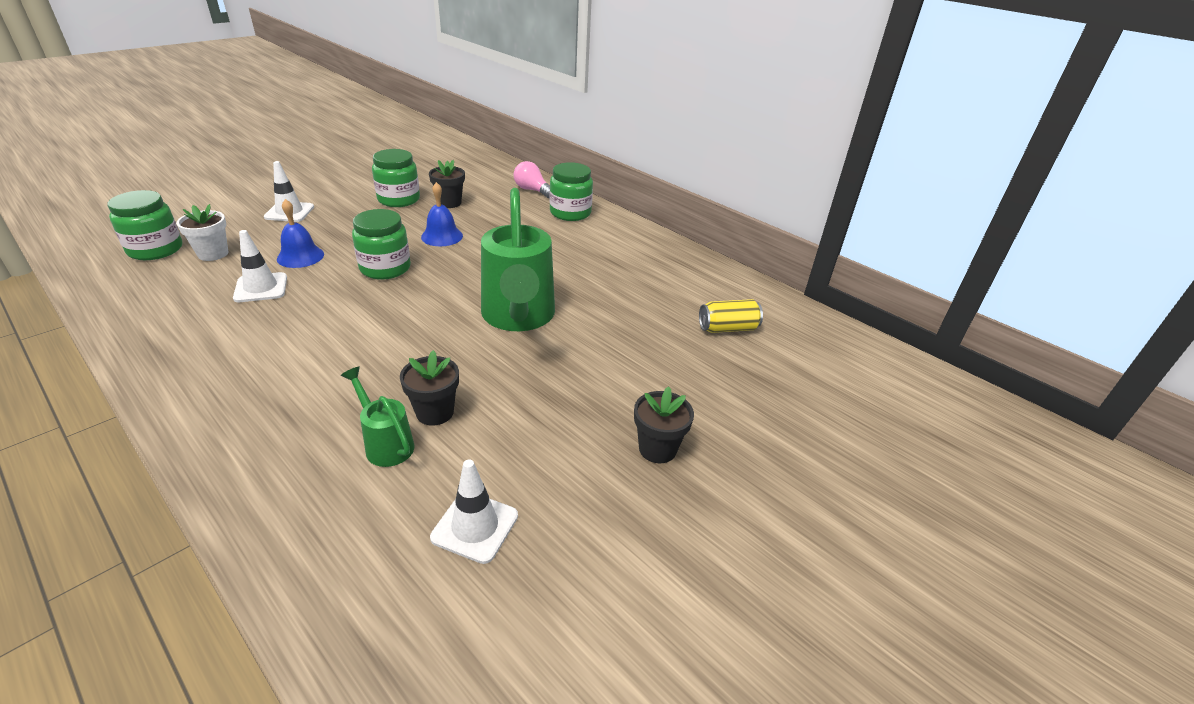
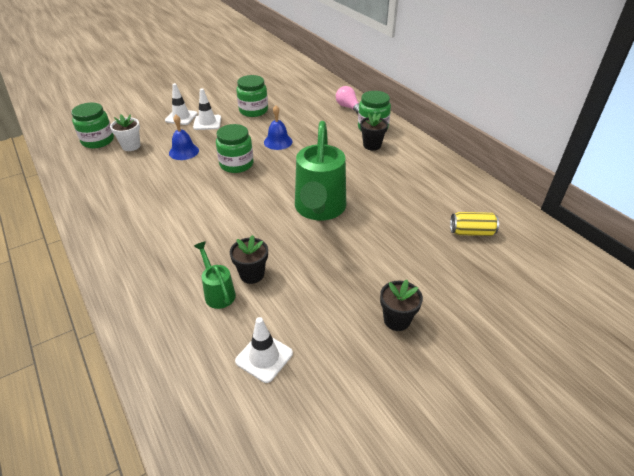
camera: 15 degrees right, 5 degrees up
(261, 288) = (157, 173): white traffic cone -> white traffic cone (207, 122)
(449, 203) = (287, 115): black flower pot -> black flower pot (372, 145)

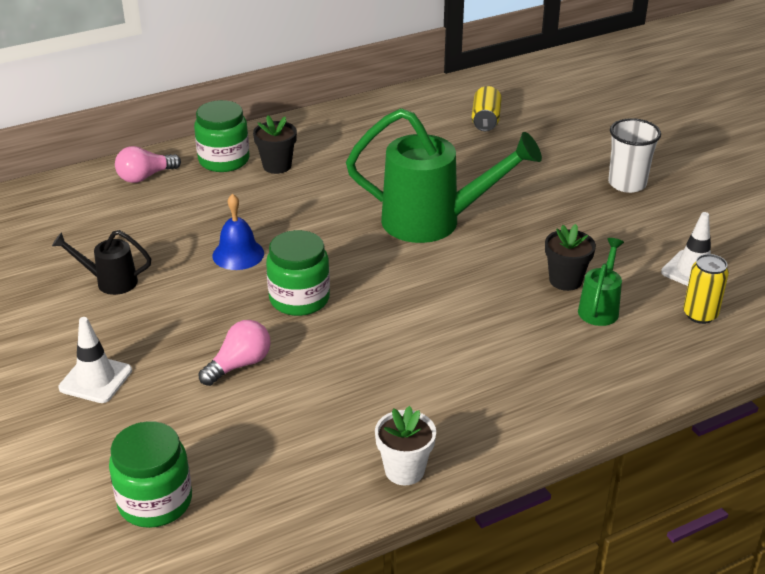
camera: 85 degrees left, 5 degrees down
(131, 146) = (196, 442): white flower pot -> white flower pot (404, 470)
(184, 151) = (239, 364): blue bell -> pink light bulb
(203, 355) = (700, 314): none -> yellow can
(207, 122) = (135, 340): white traffic cone -> none
(218, 292) = (600, 308): green watering can -> green watering can turned 135 degrees clockwise
(253, 110) = (110, 282): green jar -> black watering can
(397, 320) = (627, 184): black flower pot -> white cup

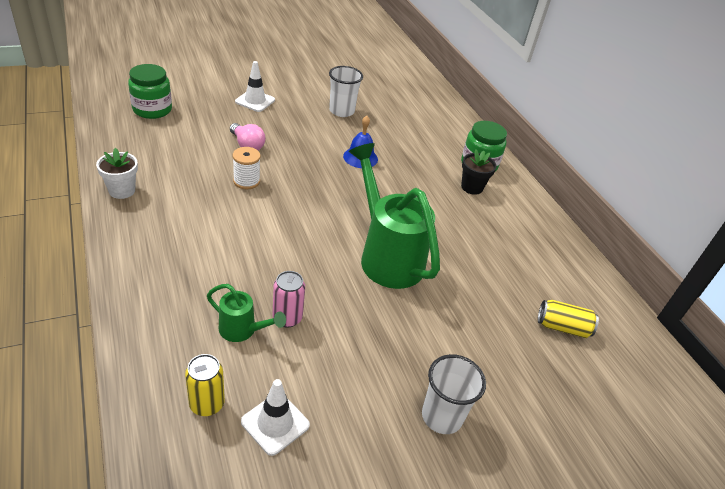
camera: 90 degrees right, 5 degrees up
(110, 282) = (341, 111): black watering can -> white cup
(145, 177) = (456, 132): pink light bulb -> none
(299, 299) = (304, 175): green jar -> none
(333, 349) = (246, 181): none -> white spool
(434, 222) = (386, 256): green watering can -> green watering can turned 135 degrees clockwise
(565, 280) = (287, 318): black flower pot -> pink can

